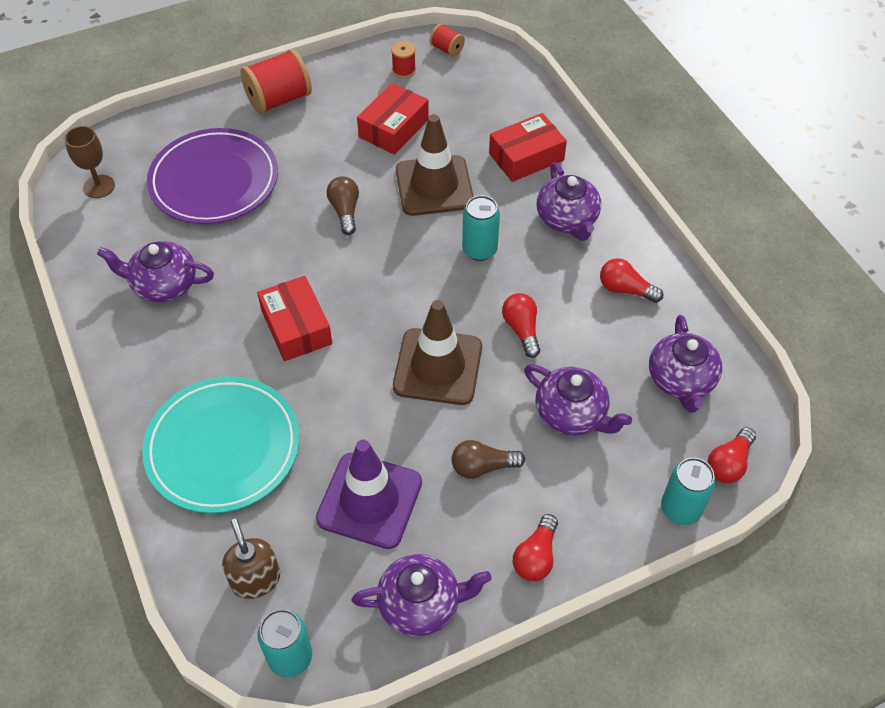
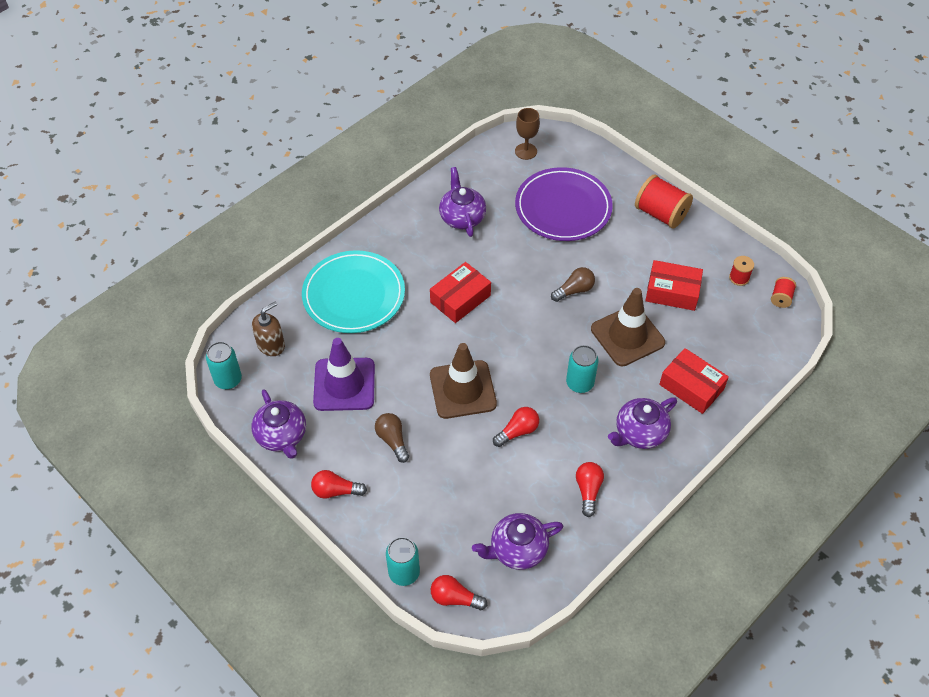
camera: 70 degrees right, 0 degrees up
(572, 414) = (457, 483): purple teapot -> none

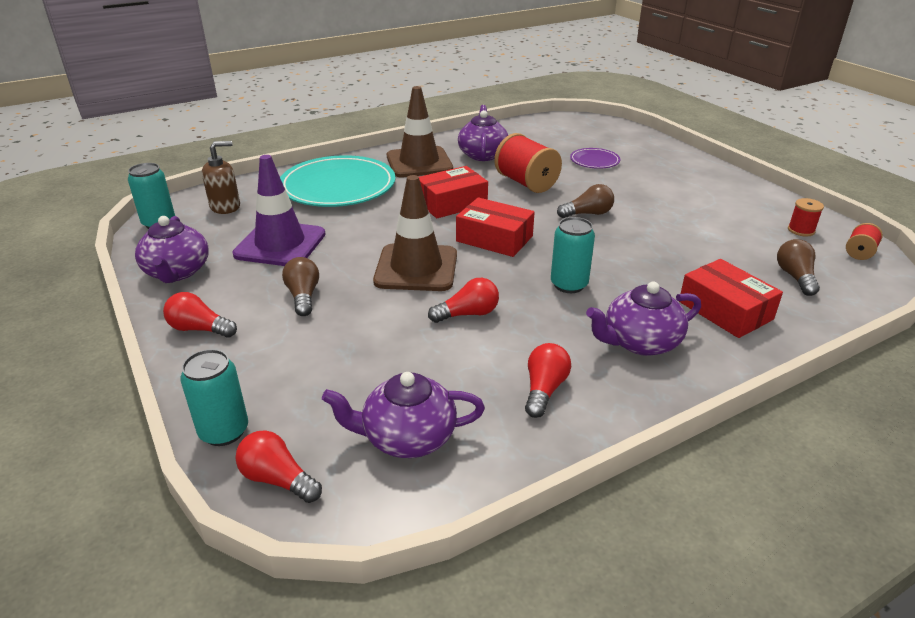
camera: 15 degrees right, 20 degrees down
(526, 151) = (567, 126): brown goblet -> none
(563, 208) = (594, 161): purple plate -> purple plate, size x0.46
(627, 336) = (644, 255): brown traffic cone -> brown traffic cone (419, 163)
(660, 214) = (706, 176): red spool -> red spool (526, 183)
(672, 292) = (711, 230): red box -> red box (494, 238)
(736, 338) = (795, 277): none -> brown light bulb

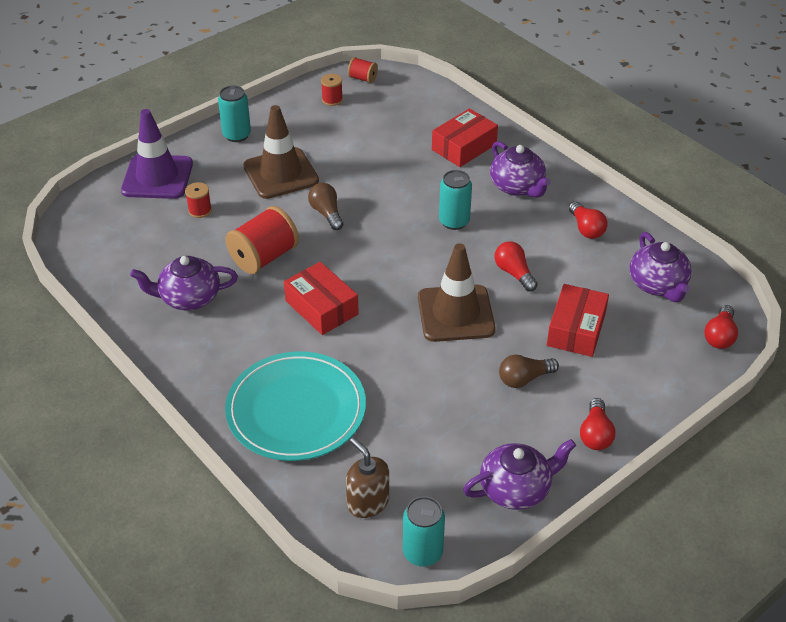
camera: 100 degrees left, 10 degrees up
(224, 431) = (695, 376): turquoise can -> turquoise can (237, 135)
(280, 244) = (440, 423): purple traffic cone -> purple traffic cone (157, 177)
(419, 163) = (218, 350): brown traffic cone -> brown traffic cone (281, 173)
(494, 238) = (389, 270): red box -> red box (576, 329)
(544, 389) = (586, 228): red light bulb -> red light bulb turned 120 degrees counterclockwise
(594, 161) = (200, 210): purple plate -> red spool
(795, 277) = (408, 111): brown light bulb -> none

